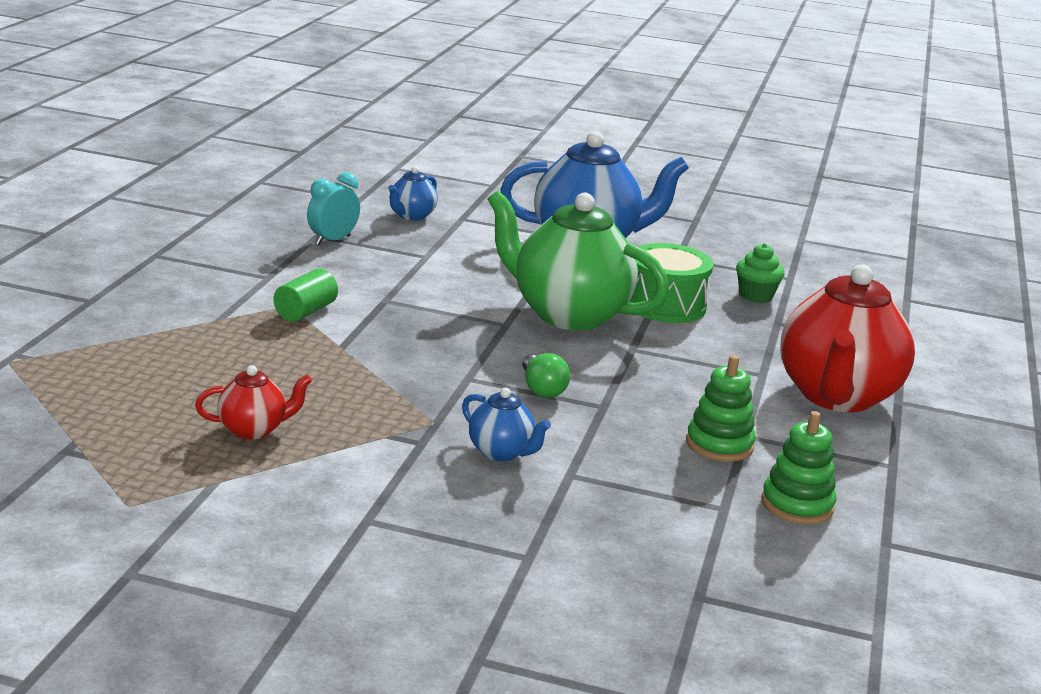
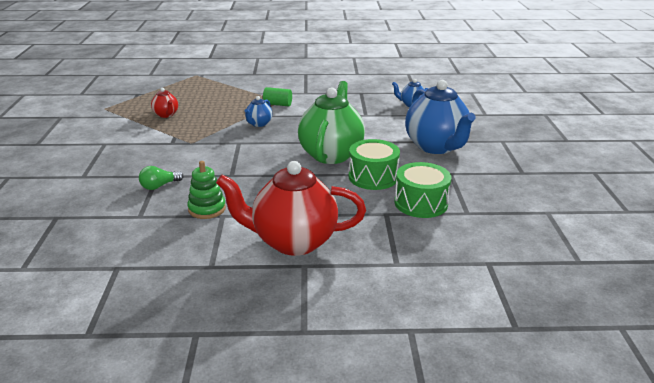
camera: 75 degrees right, 5 degrees up
(332, 240) = (359, 96): turquoise clock -> none
(501, 452) = (170, 159): blue teapot -> blue teapot (259, 124)
(541, 389) = (239, 159): green light bulb -> green light bulb (159, 186)
(755, 296) = (421, 203): green cupcake -> green drum
(797, 505) = (150, 237): green stacking toy -> none

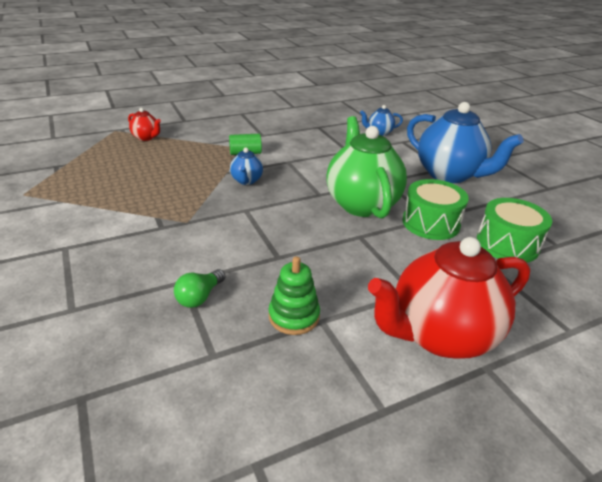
camera: 25 degrees left, 5 degrees up
(166, 115) = (120, 188): red teapot -> red teapot (146, 137)

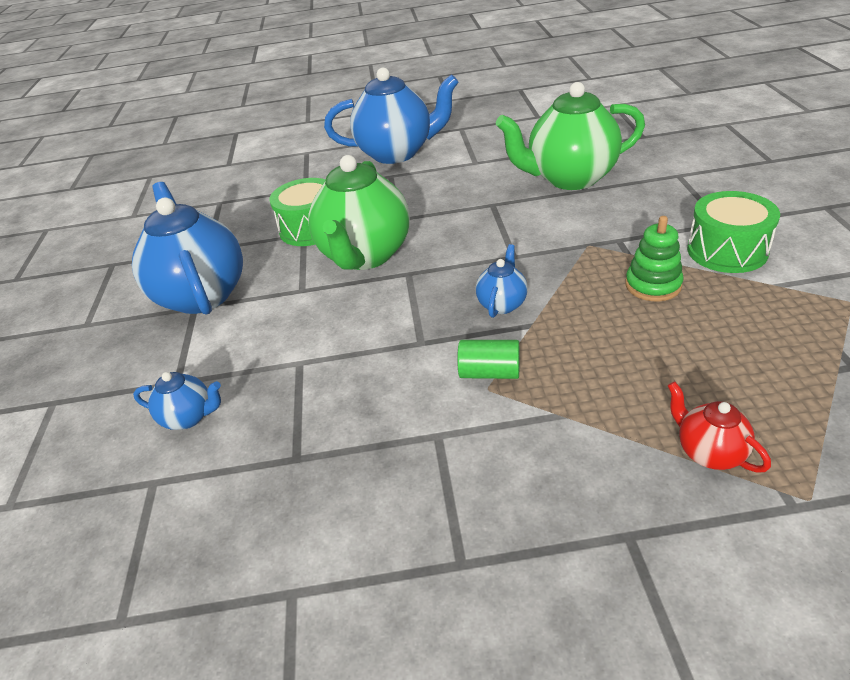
camera: 155 degrees left, 5 degrees up
(199, 297) = (570, 178): green light bulb -> green teapot
(294, 316) = (495, 165): green stacking toy -> green stacking toy (653, 285)
(439, 335) = (397, 153): red teapot -> blue teapot
(507, 244) = (264, 205): green drum -> green drum (727, 251)

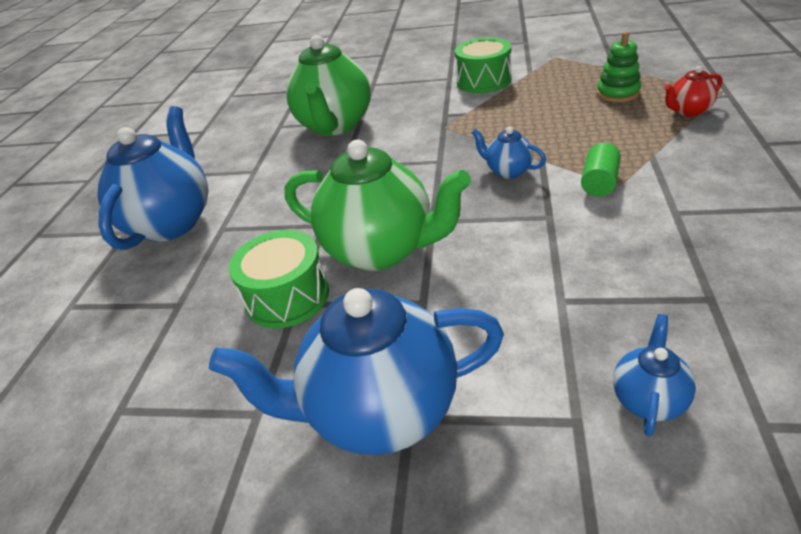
camera: 75 degrees left, 0 degrees up
(653, 285) = (511, 109): green stacking toy -> green stacking toy (617, 93)

